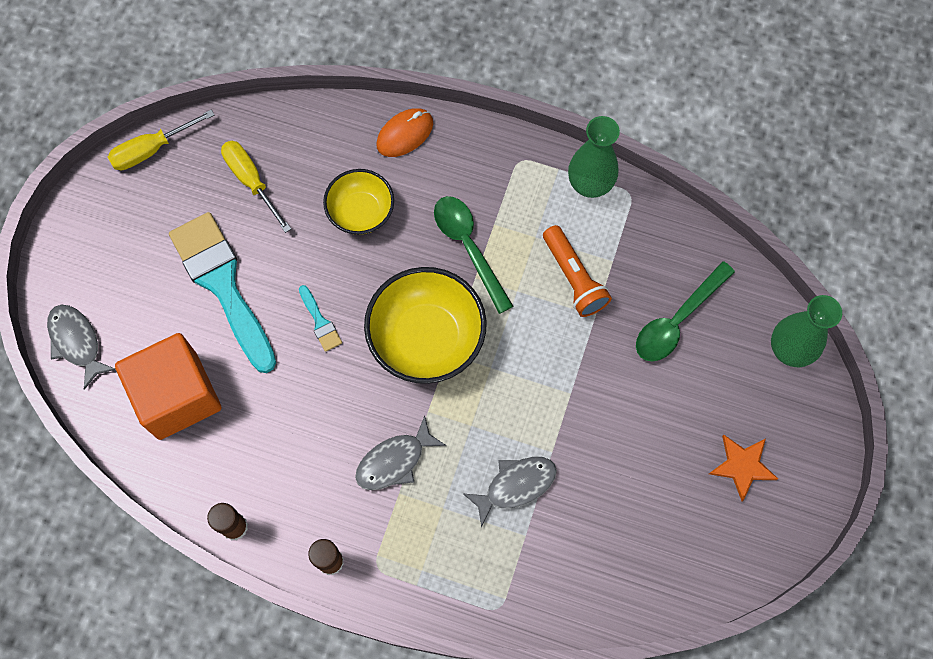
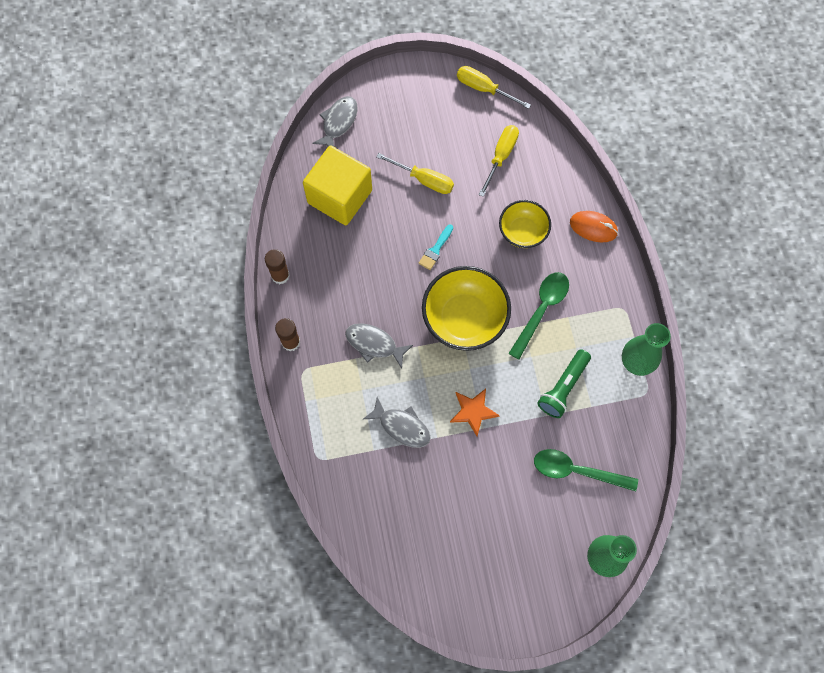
camera: 60 degrees right, 0 degrees up
(177, 396) = (340, 196): orange cube -> yellow cube
(222, 284) = (424, 180): turquoise brush -> yellow screwdriver
(574, 278) = (563, 387): orange flashlight -> green flashlight
(742, 466) = (501, 567): orange star -> orange star (473, 411)

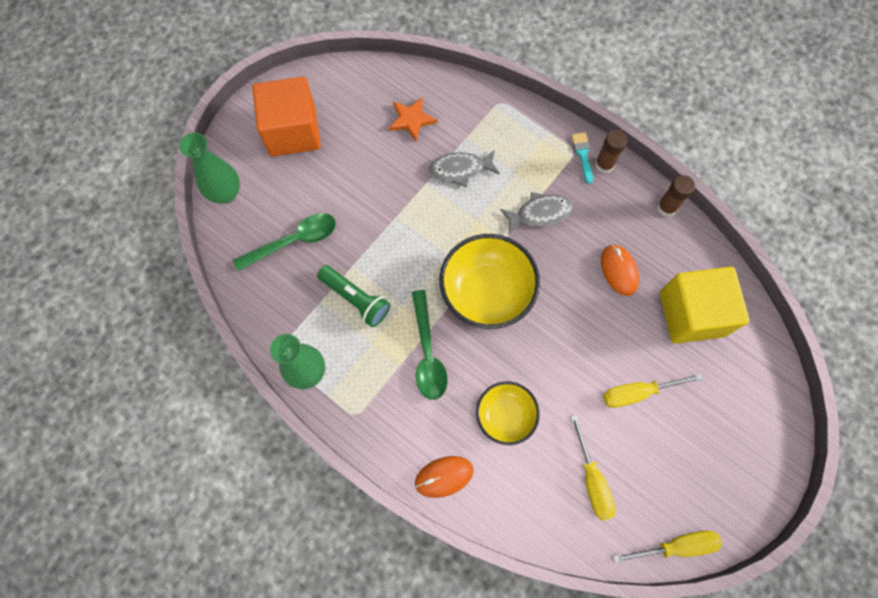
camera: 140 degrees right, 0 degrees up
(338, 122) = (767, 385): grey fish -> none
(358, 260) = (619, 270): none -> orange mouse
(435, 250) = (565, 333): turquoise brush -> turquoise brush (582, 154)
(473, 411) = (414, 223): orange star -> orange star (411, 120)
(508, 572) = (293, 131): none -> orange cube
(563, 387) = (355, 299): green flashlight -> green flashlight turned 135 degrees clockwise

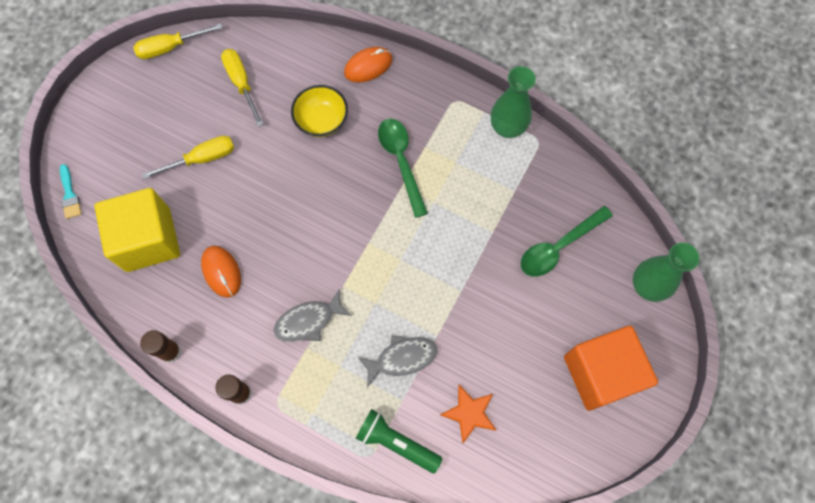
camera: 170 degrees right, 0 degrees up
(355, 299) = (480, 199): green flashlight -> green flashlight (396, 442)
(486, 292) = (353, 227): yellow bowl -> none
(582, 154) = (265, 402): turquoise brush -> turquoise brush (70, 195)

